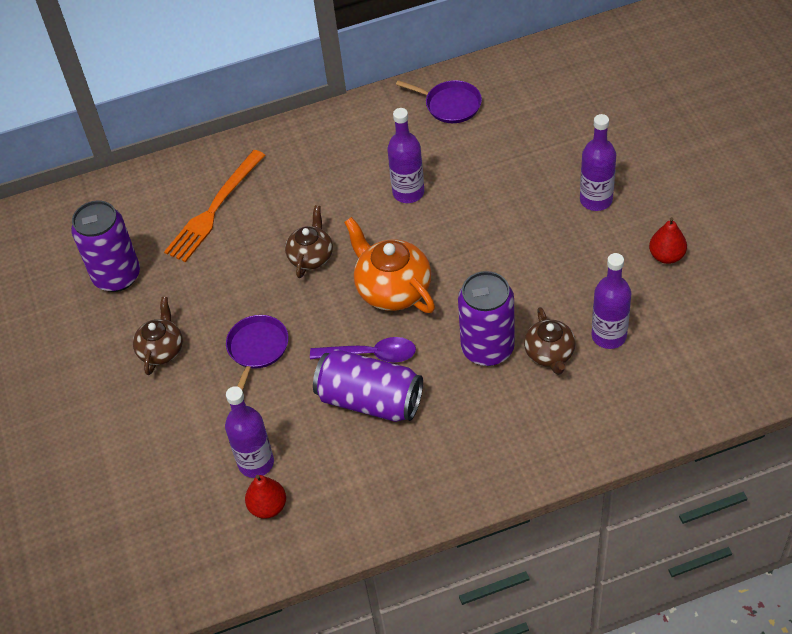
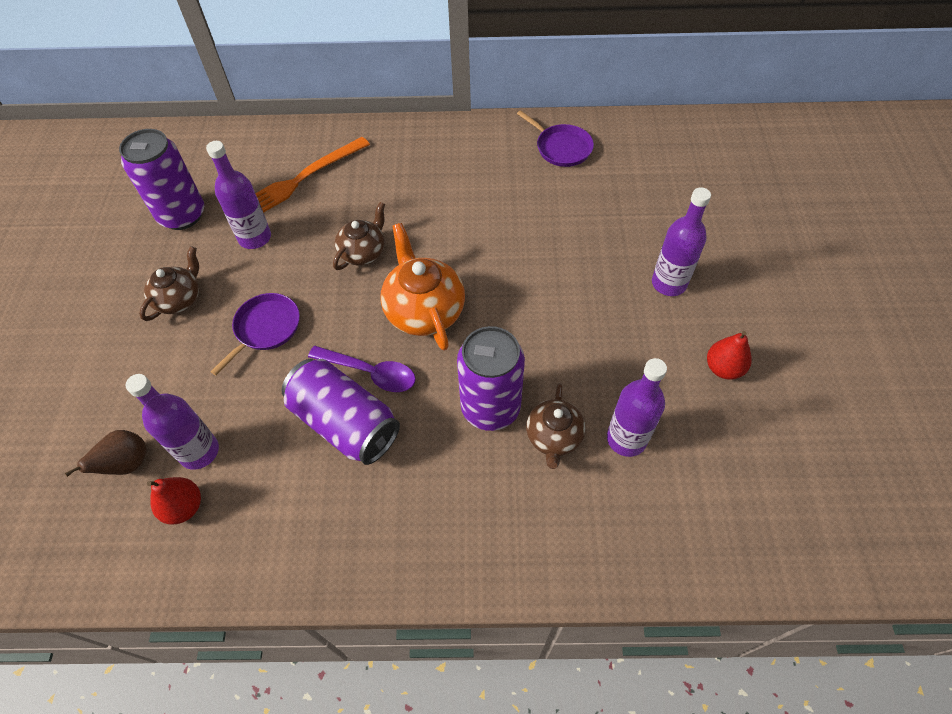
camera: 15 degrees right, 5 degrees up
(198, 493) = (127, 464): none -> brown pear
(408, 192) = (484, 218): purple bottle -> purple bottle (255, 238)

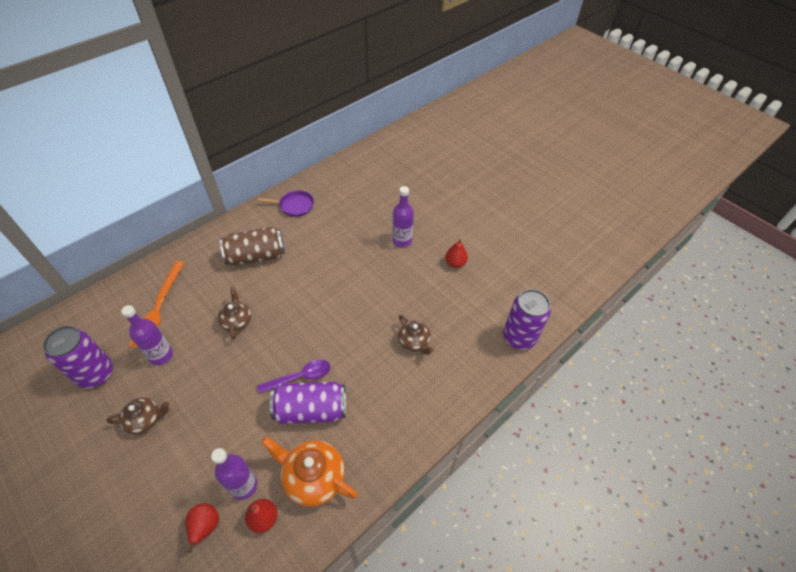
camera: 45 degrees left, 5 degrees down
(127, 464) = (206, 526): brown pear -> red pear
(179, 299) = (145, 420): brown teapot -> brown teapot turned 90 degrees clockwise
(265, 328) = (218, 397): purple pan -> none
(424, 310) = (299, 328): orange teapot -> orange teapot (313, 477)
(455, 186) = (256, 256): none -> brown can
(490, 408) = (375, 350): purple can -> purple can (519, 337)
(626, 439) = (444, 320): purple bottle -> none

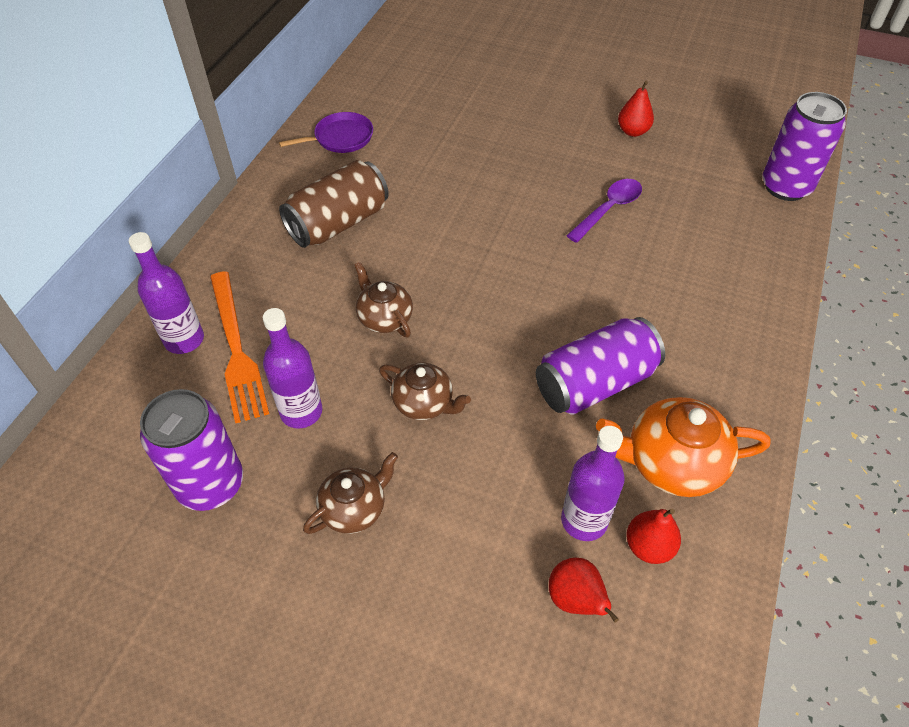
camera: 25 degrees left, 0 degrees up
(300, 377) = (543, 349): purple spoon -> purple spoon (609, 209)
(402, 241) = (538, 129): purple bottle -> purple bottle (184, 340)
(414, 342) = (661, 244): brown teapot -> brown teapot (424, 403)

